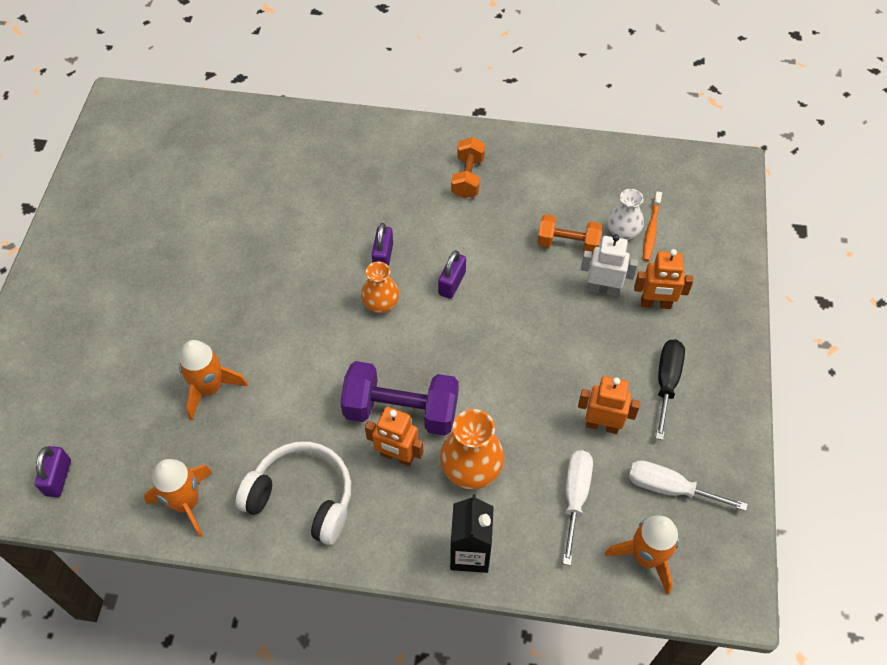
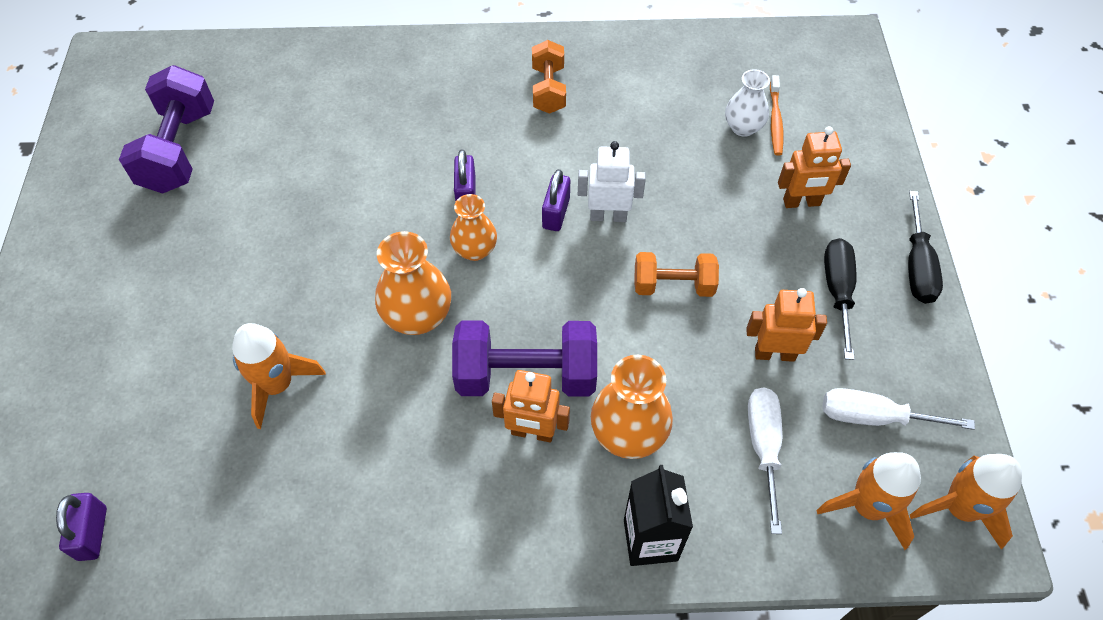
camera: 10 degrees left, 0 degrees up
(164, 188) = (179, 150): none -> purple dumbbell
(186, 503) = (271, 537): orange rocket -> orange rocket (959, 508)
(302, 497) = (422, 505): white headphones -> none
(326, 351) = (418, 317): none -> orange vase
(567, 244) = (682, 149): orange dumbbell -> orange dumbbell (673, 285)
(603, 289) = (736, 194): white robot -> white robot (608, 216)
(738, 371) = (917, 266): none -> black screwdriver

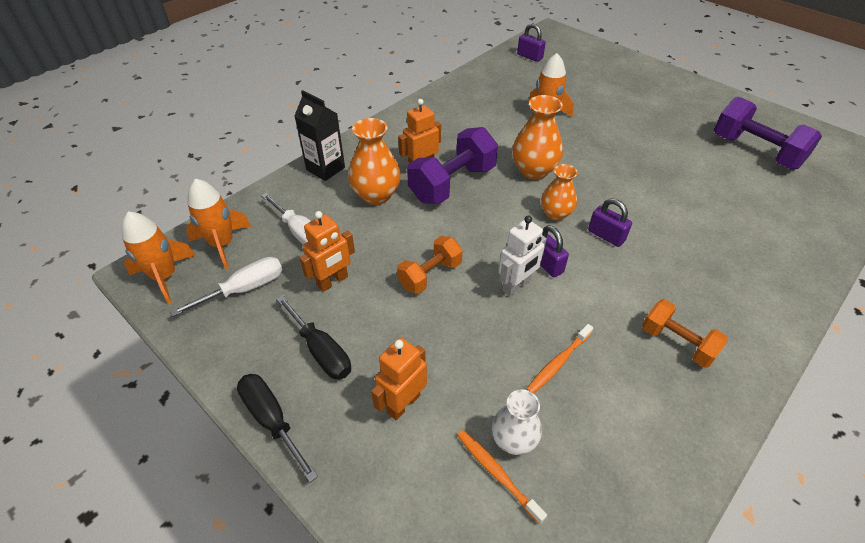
camera: 135 degrees right, 10 degrees down
(652, 142) = (558, 362): none -> orange toothbrush

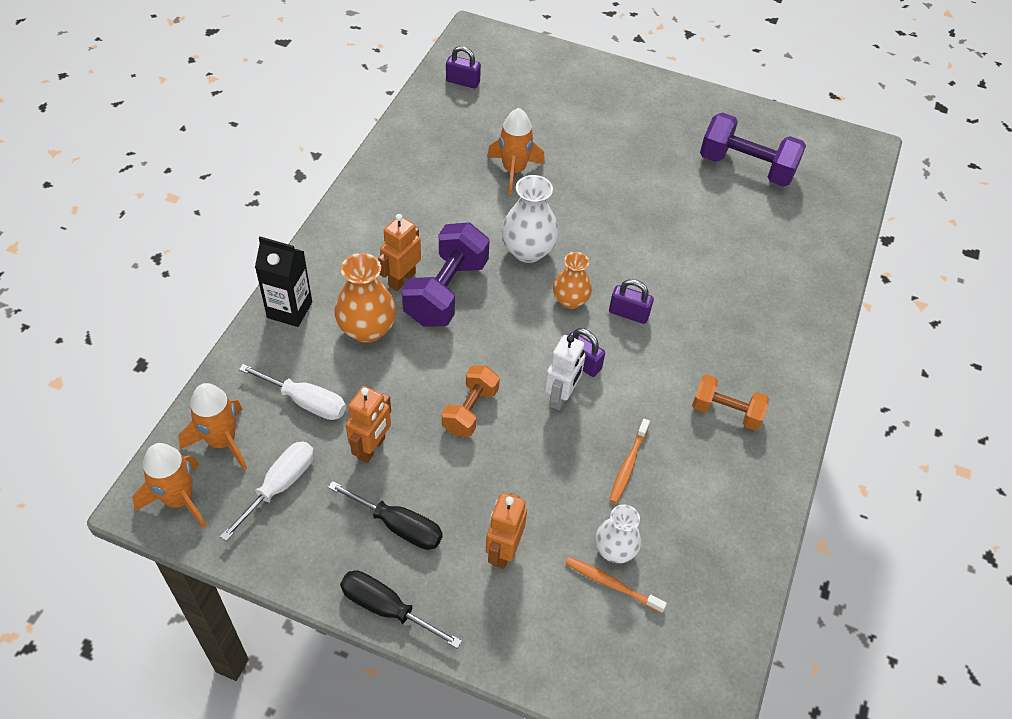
camera: 25 degrees left, 5 degrees up
(534, 170) = (528, 251): orange vase -> white vase

